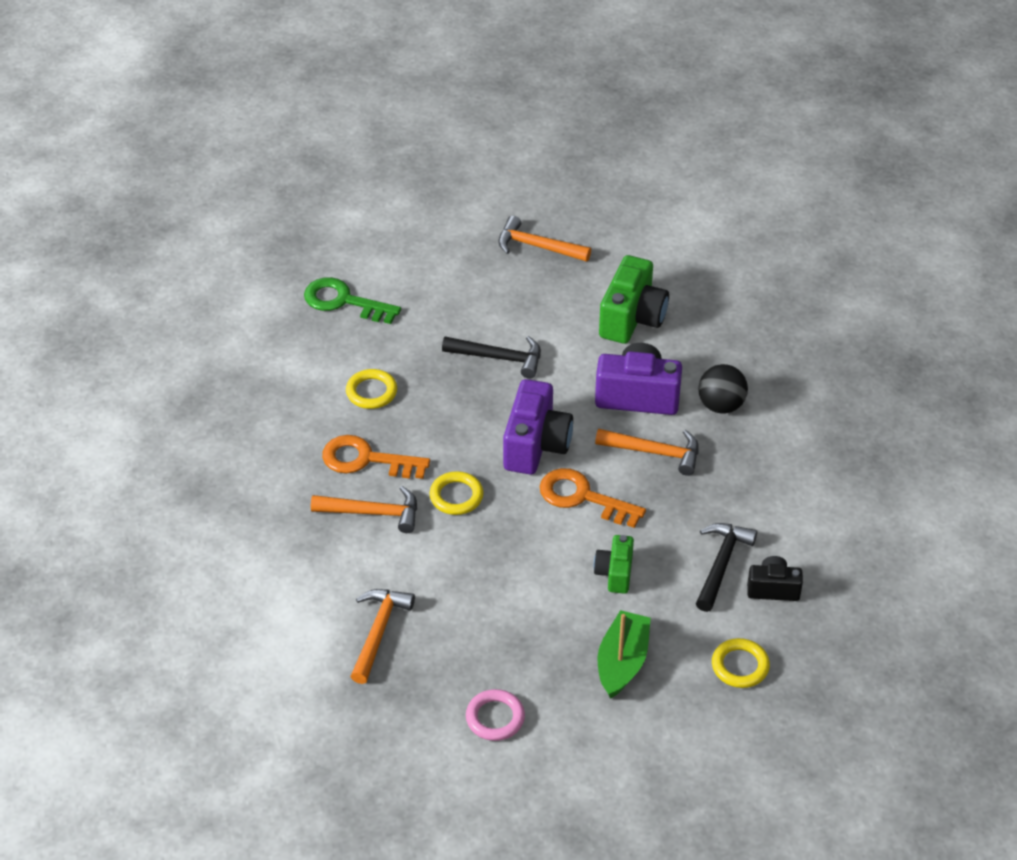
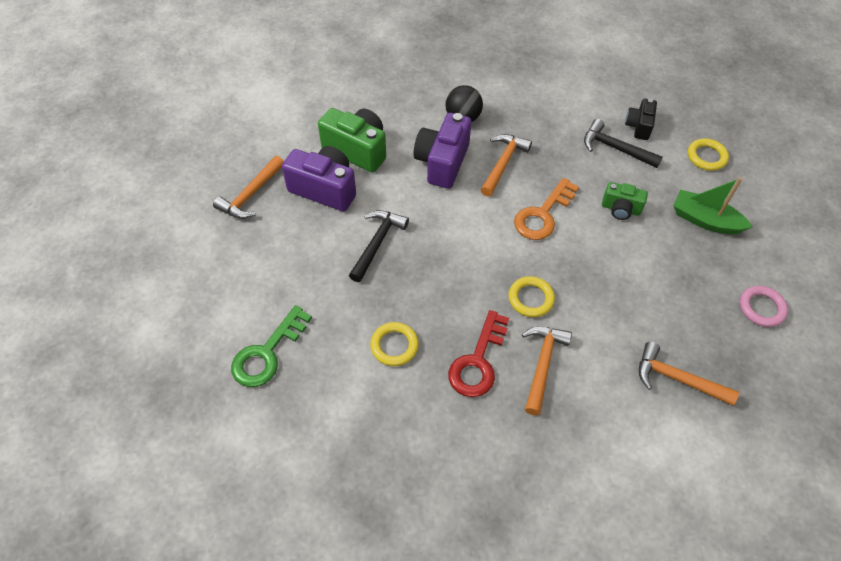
camera: 80 degrees left, 10 degrees up
(366, 460) = (478, 361): orange key -> red key
(535, 445) = (482, 235): purple camera -> purple camera (324, 189)

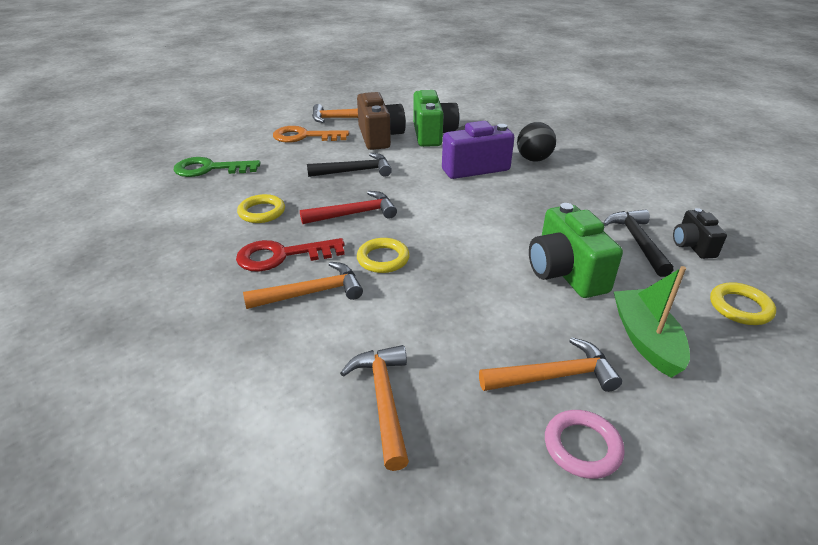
camera: 55 degrees right, 20 degrees down
(324, 189) = (379, 137): purple camera -> brown camera
(451, 282) = (354, 214): none -> red hammer
(503, 163) = (516, 192): orange hammer -> orange hammer (554, 376)
(543, 215) = (489, 231): orange key -> orange key (304, 136)
(620, 209) = (565, 272): green camera -> green camera, size x1.73
(639, 126) = (692, 246): black camera -> black camera turned 75 degrees counterclockwise

